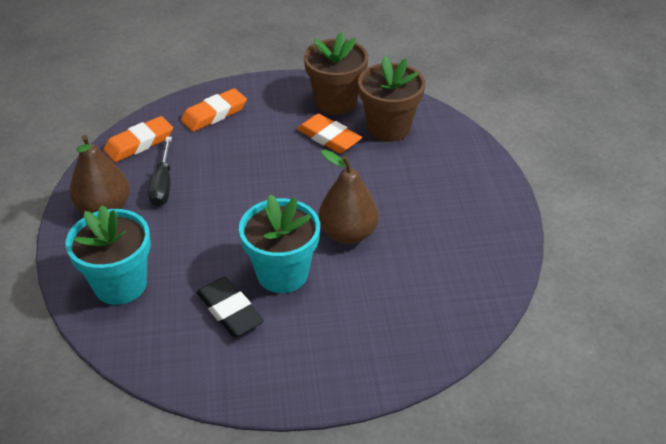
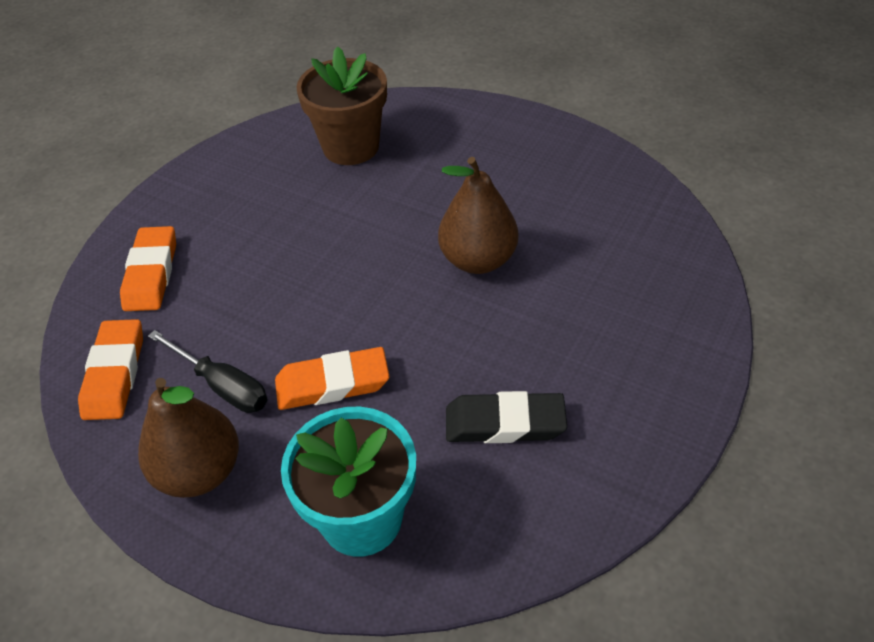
camera: 50 degrees left, 5 degrees up
(282, 273) = (488, 345): turquoise flower pot -> none
(329, 137) = (312, 198): orange eraser -> orange eraser (332, 383)
(335, 102) = (261, 163): brown flower pot -> none

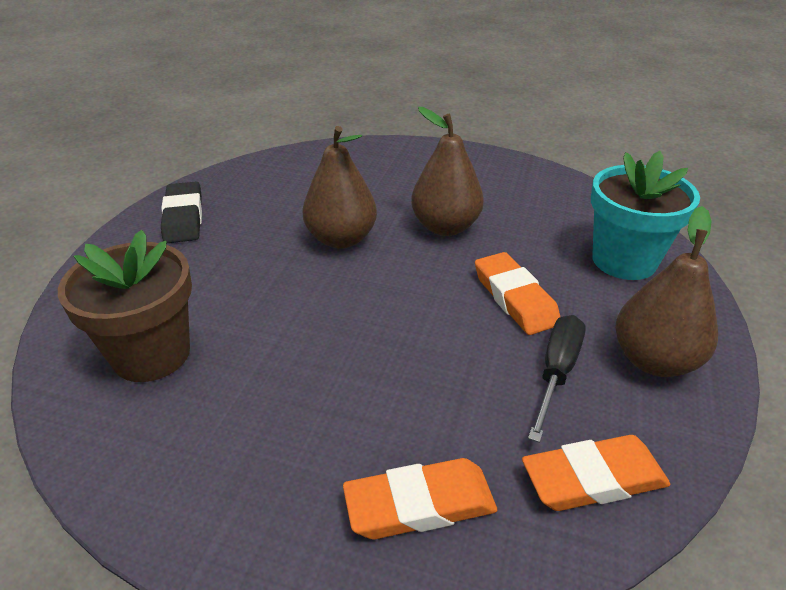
camera: 105 degrees left, 10 degrees down
(481, 352) = (445, 227): none -> brown pear
(505, 423) = (505, 211): black eraser -> black eraser (183, 217)

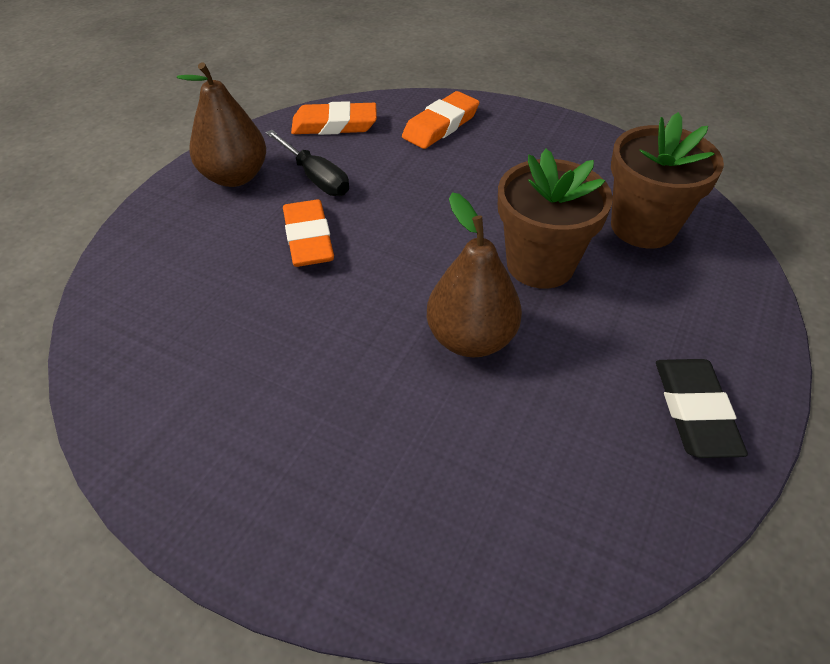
camera: 170 degrees left, 10 degrees up
(278, 300) = (540, 264): none -> brown flower pot
(420, 504) = (440, 125): orange eraser -> orange eraser turned 45 degrees counterclockwise
(445, 227) = (334, 342): brown pear -> none
(556, 372) = (315, 177): black screwdriver -> black screwdriver turned 75 degrees counterclockwise
(624, 261) = (166, 266): turquoise flower pot -> none

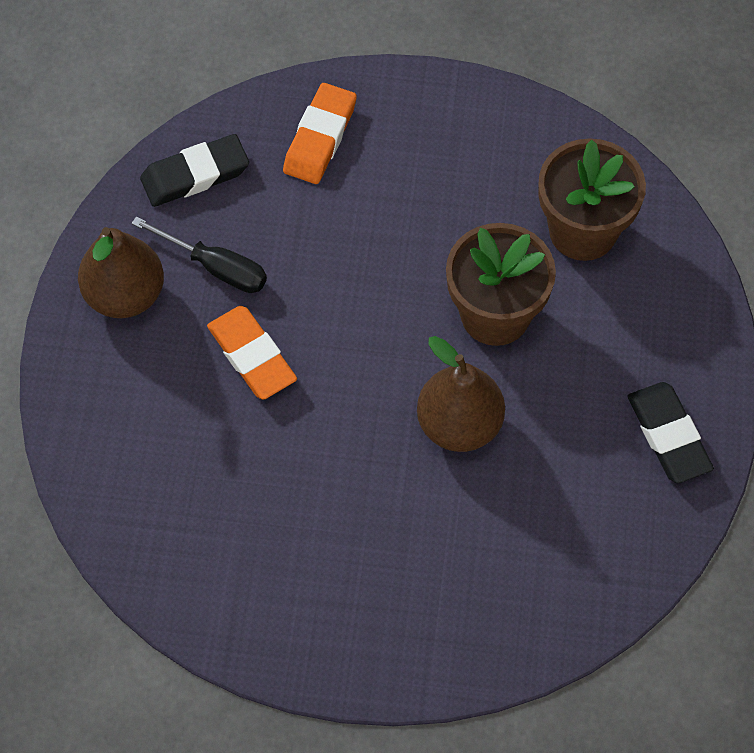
camera: 20 degrees left, 15 degrees up
(334, 125) = (195, 175): orange eraser -> black eraser

